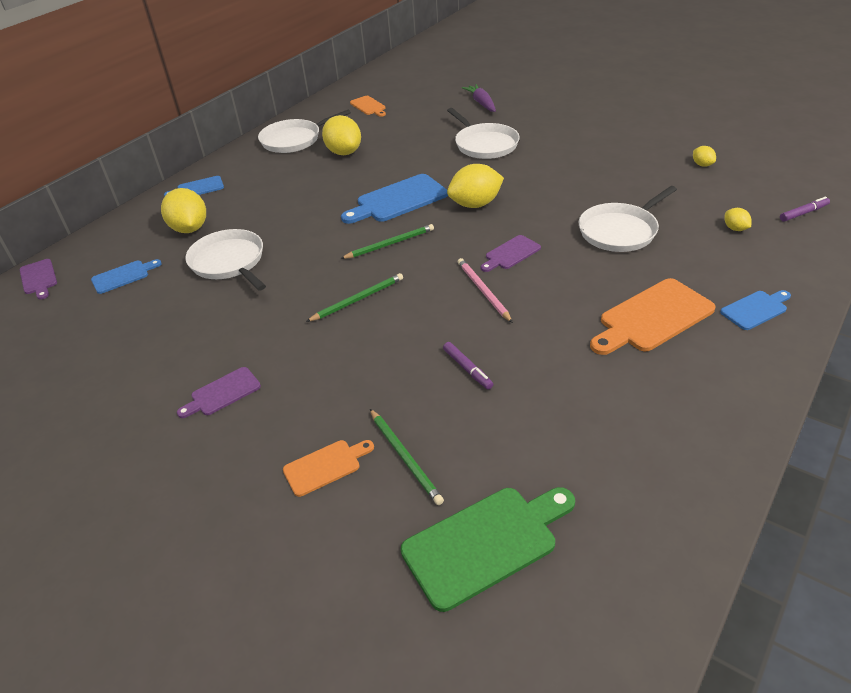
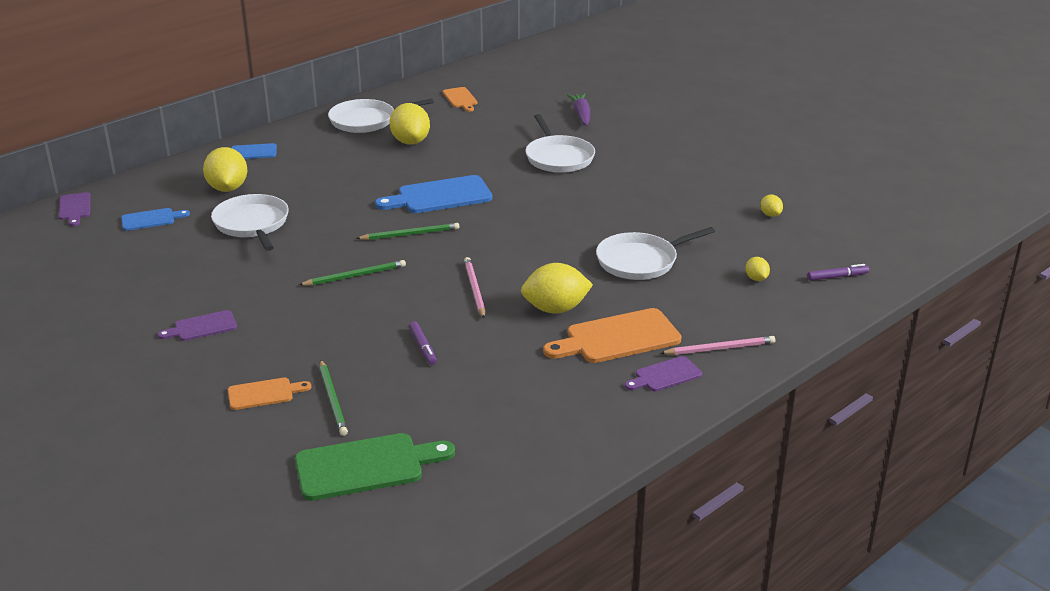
camera: 10 degrees right, 10 degrees down
(475, 204) = (513, 213): yellow lemon -> yellow lemon (555, 309)
(511, 253) = (520, 262): purple cutting board -> purple cutting board (665, 375)
(755, 309) = (720, 348): blue cutting board -> pink pencil

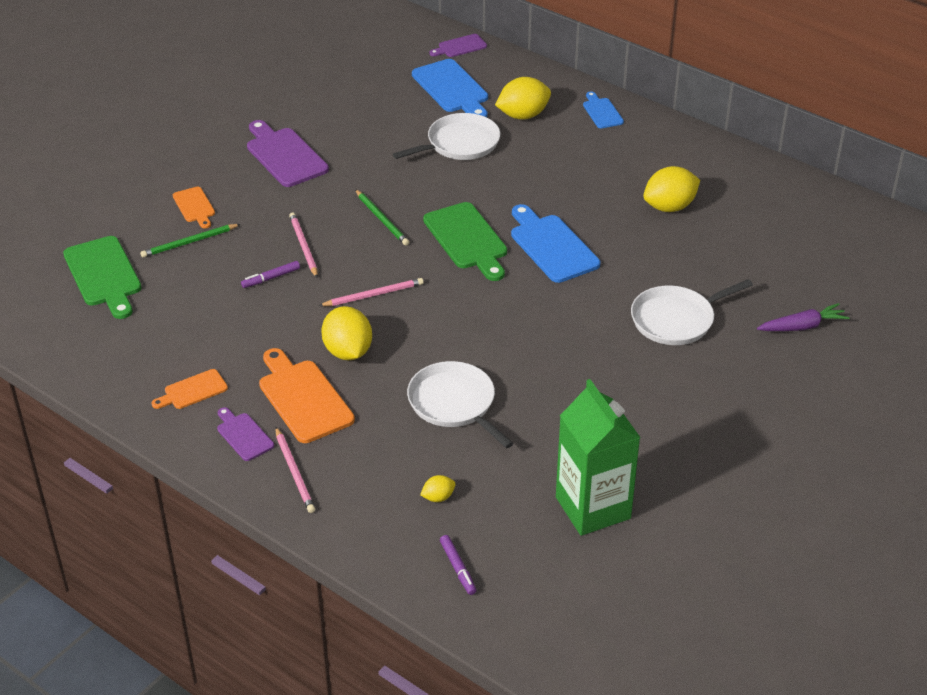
camera: 80 degrees right, 10 degrees up
(151, 219) = (452, 89): blue cutting board -> blue cutting board, size x1.79
(202, 327) = (284, 155): purple cutting board -> purple cutting board, size x1.79
(366, 121) = (707, 169): white pan -> none
(377, 324) = (303, 246): none -> pink pencil
(410, 234) = (467, 239): green pencil -> green cutting board
(460, 99) = (799, 225): orange cutting board -> orange cutting board (192, 390)
(770, 215) = (593, 508): yellow lemon -> green carton

